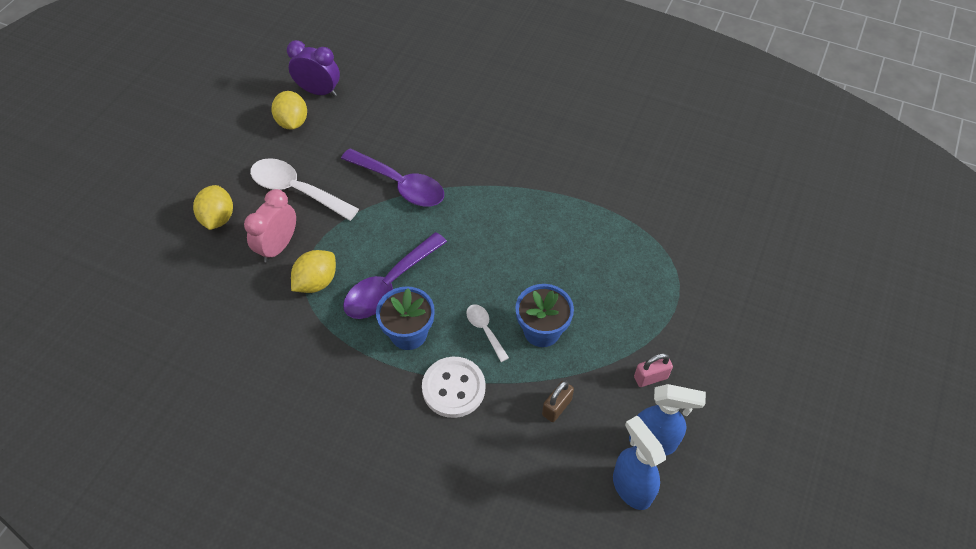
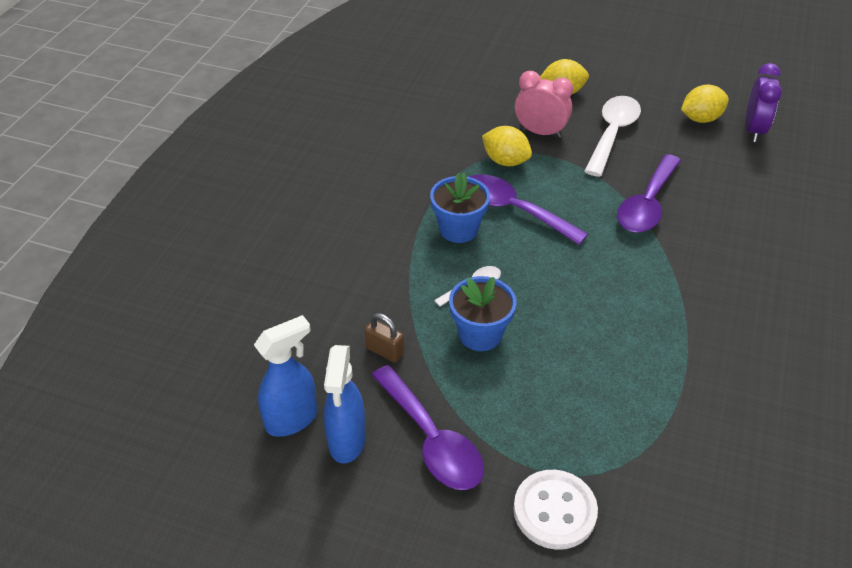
camera: 85 degrees right, 10 degrees down
(453, 388) = (400, 267): white button -> white button (554, 511)
(650, 377) = (432, 440): pink padlock -> purple spoon

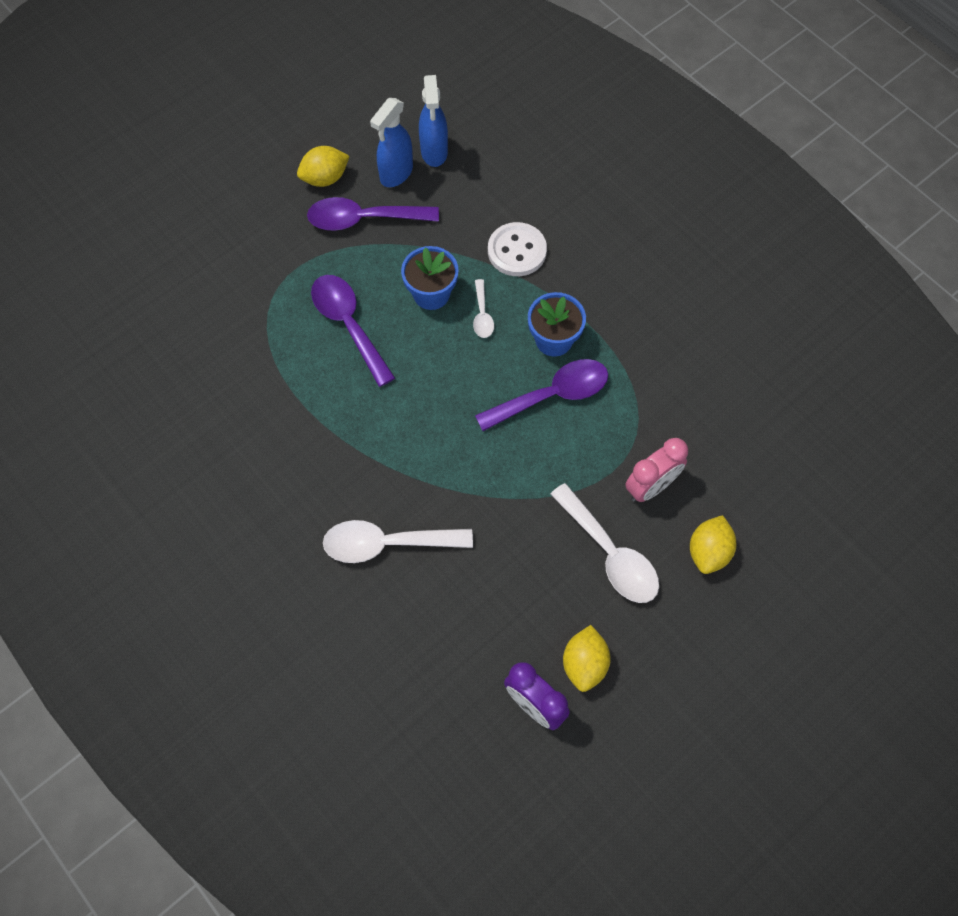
camera: 120 degrees right, 20 degrees up
(347, 441) = (396, 174): blue spray bottle -> blue spray bottle turned 90 degrees counterclockwise
(385, 351) = (456, 227): brown padlock -> none
(505, 161) = (623, 428): yellow lemon -> yellow lemon (325, 178)
(554, 511) = (266, 257): white button -> white button (517, 251)
(647, 204) = (491, 511): purple spoon -> purple spoon (348, 325)
(739, 251) = (387, 544): none -> white spoon

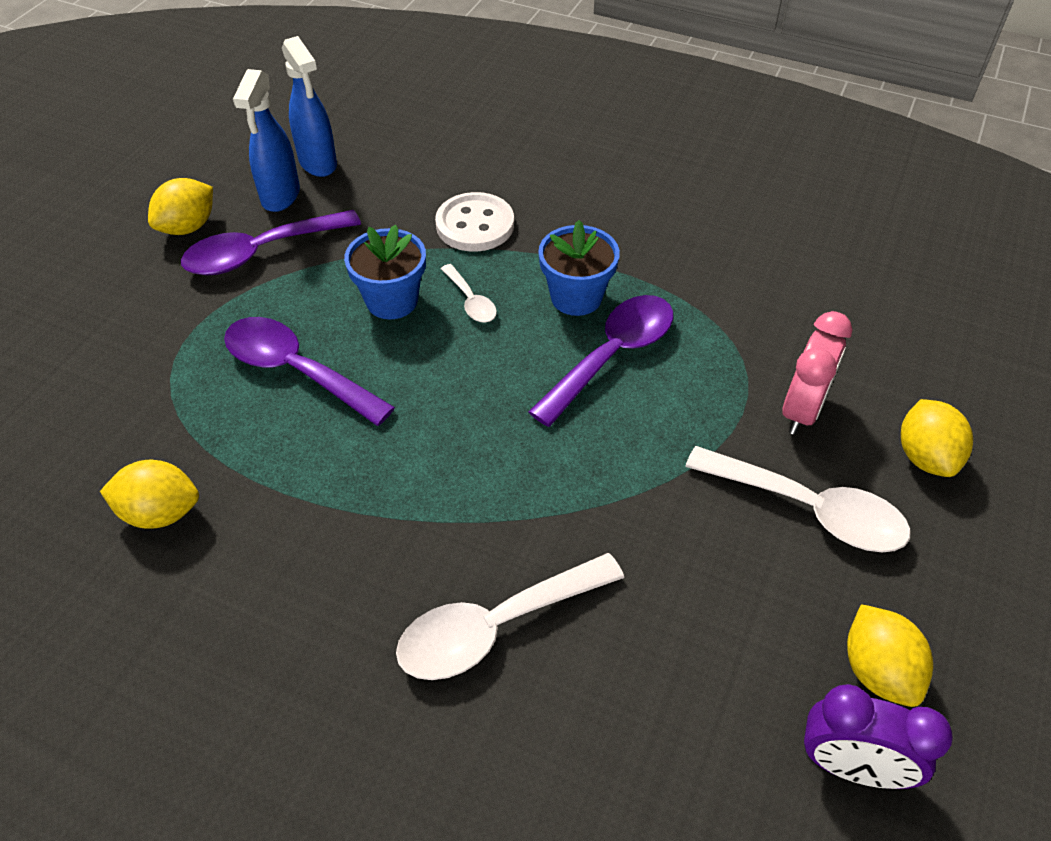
camera: 25 degrees left, 15 degrees down
(234, 393) = (160, 512): none -> yellow lemon

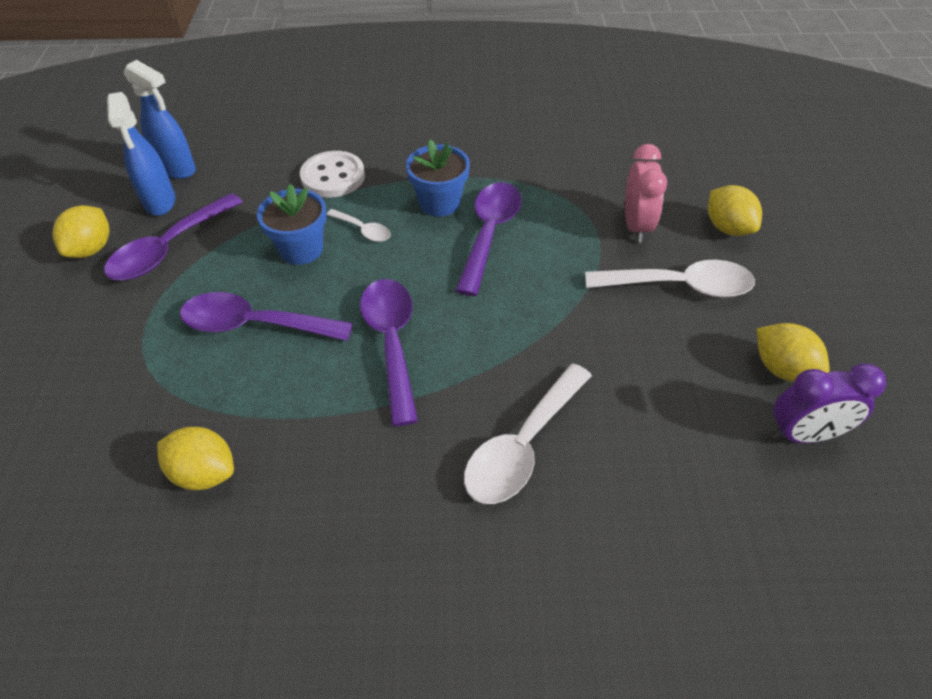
camera: 25 degrees left, 0 degrees up
(160, 512) = (204, 473): yellow lemon -> yellow lemon turned 45 degrees clockwise
(425, 446) = (392, 342): none -> purple spoon

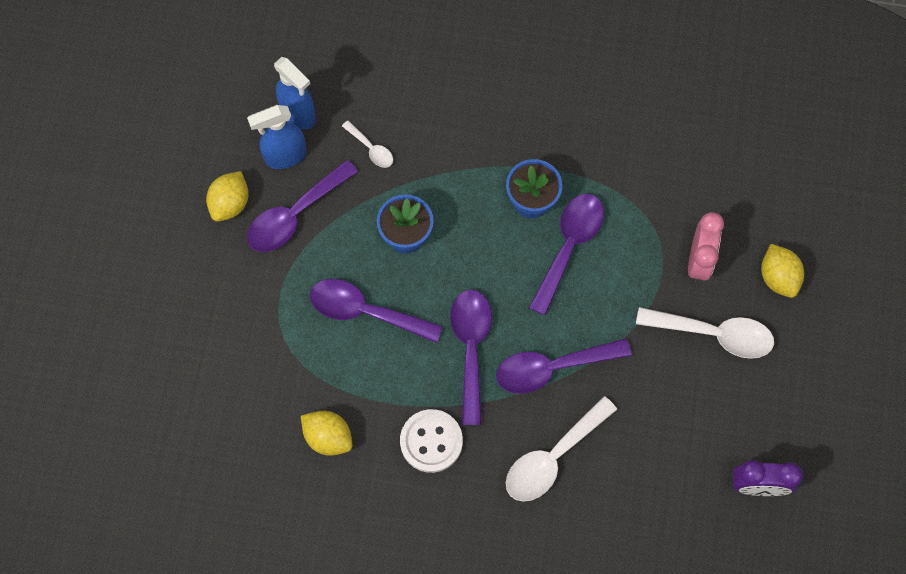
camera: 10 degrees right, 20 degrees up
(160, 202) = (285, 156): blue spray bottle -> blue spray bottle turned 75 degrees clockwise
(333, 176) = (440, 150): white button -> white button (431, 441)
(363, 230) = (461, 223): white spoon -> white spoon (371, 149)
(498, 347) = (552, 368): none -> purple spoon
(782, 369) = (765, 428): yellow lemon -> none

